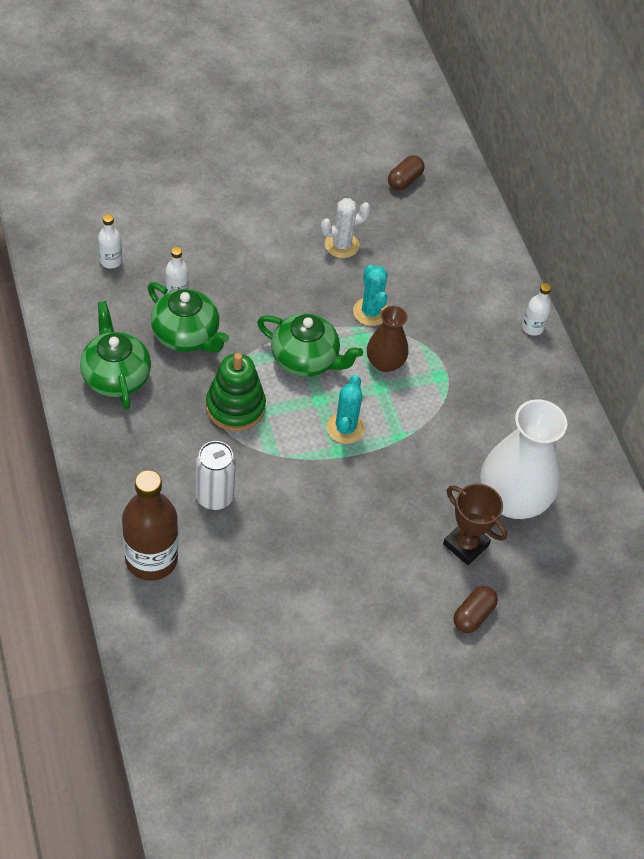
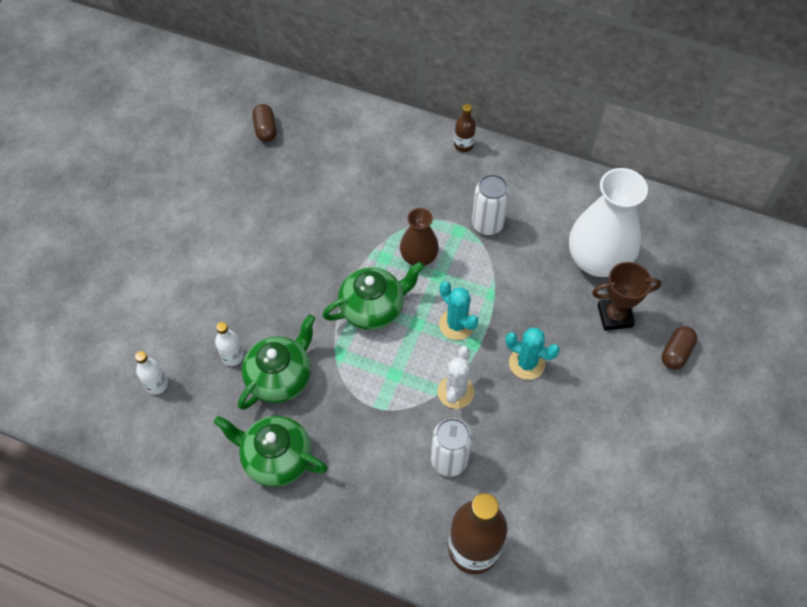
camera: 45 degrees left, 5 degrees up
(186, 336) = (280, 377): green teapot -> green teapot turned 45 degrees counterclockwise
(235, 407) = (377, 388): green stacking toy -> none
(341, 245) = (288, 211): white cactus -> white cactus (455, 392)
(370, 312) = (365, 235): turquoise cactus -> turquoise cactus (526, 363)
(467, 393) = (487, 224): none -> white can
(473, 615) = (676, 353): brown capsule -> brown capsule turned 45 degrees clockwise
(532, 327) = (463, 145): white bottle -> brown bottle

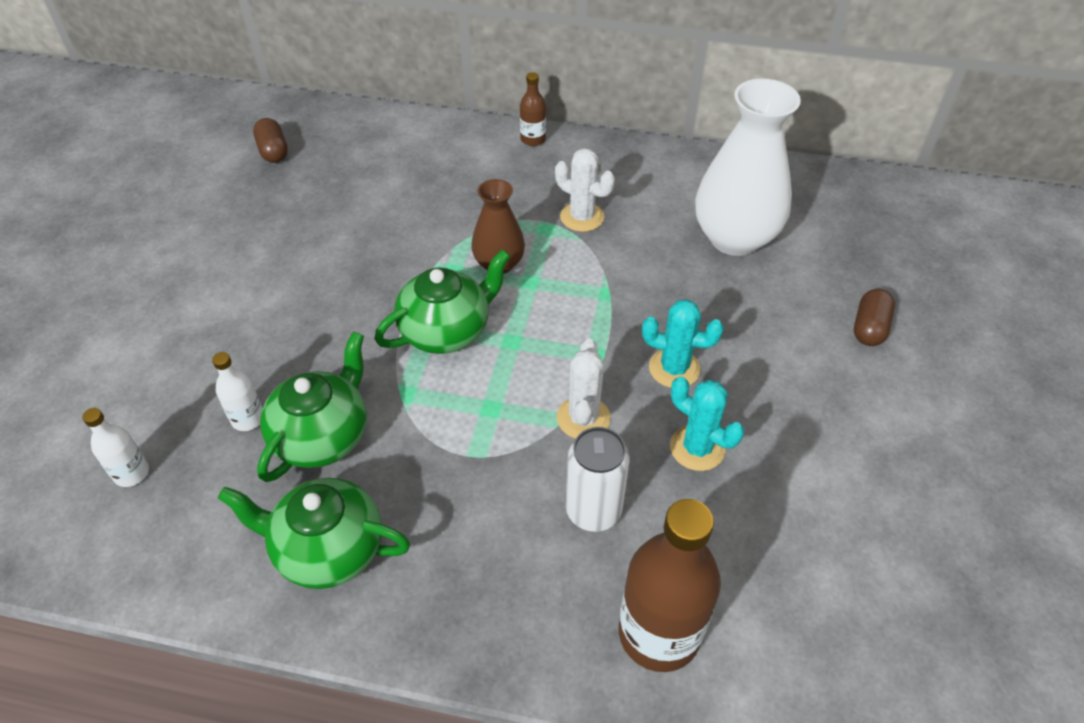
camera: 10 degrees left, 10 degrees down
(456, 324) = (566, 335): turquoise cactus -> turquoise cactus (697, 448)
(487, 224) = (582, 217): white can -> white cactus
(614, 316) = (775, 297): brown trophy -> none

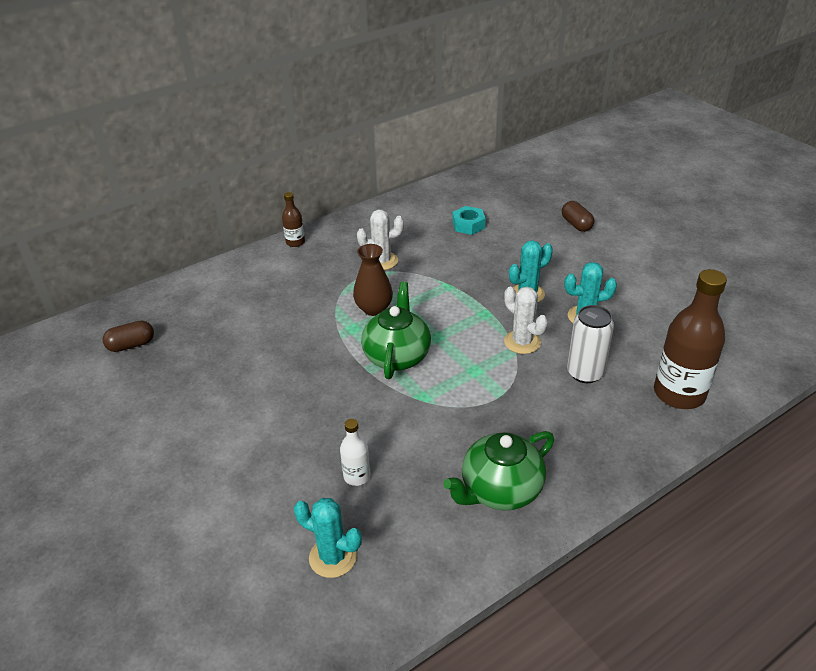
camera: 45 degrees left, 10 degrees down
(131, 473) = (333, 557): white bottle -> turquoise cactus
(273, 151) = (131, 345): brown capsule -> brown capsule turned 45 degrees counterclockwise
(323, 436) = (413, 449): green teapot -> none
(734, 238) = (468, 225): white vase -> turquoise nut

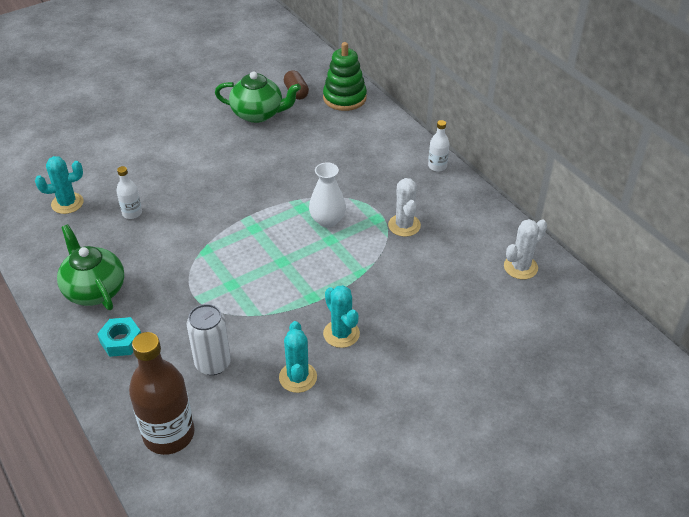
camera: 90 degrees right, 5 degrees up
(158, 305) = (344, 98): none -> green stacking toy
(295, 242) = (437, 166): brown bottle -> white bottle
(333, 557) = (67, 203): turquoise cactus -> turquoise cactus turned 45 degrees clockwise
(374, 309) = (327, 220): brown vase -> white vase
(397, 356) = (259, 235): green teapot -> green teapot (258, 114)
(468, 225) = (475, 295): turquoise nut -> turquoise nut (121, 341)
(522, 342) = (265, 321): white cactus -> white cactus (520, 267)
(576, 224) = (481, 398): brown capsule -> none

